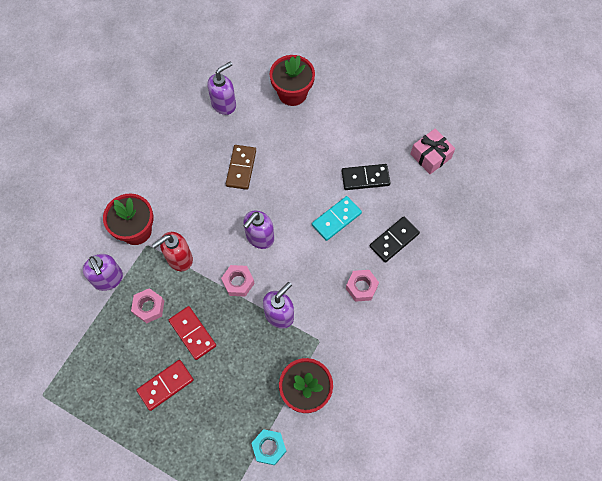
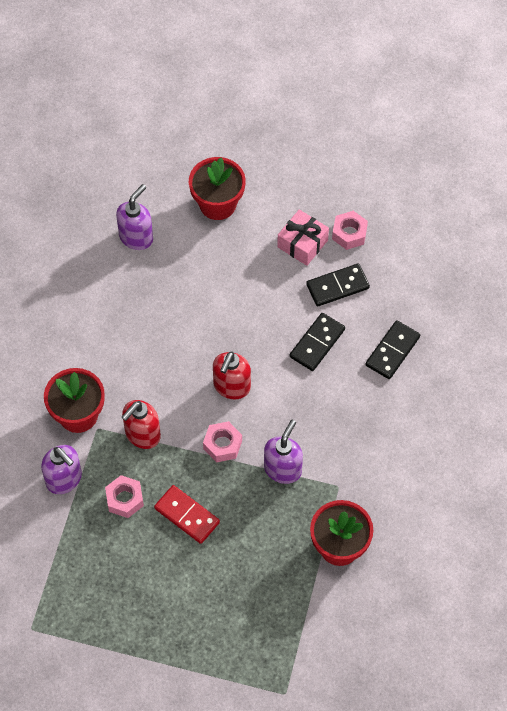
camera: 15 degrees left, 5 degrees down
(165, 385) = (174, 581): red domino -> none
(241, 168) = (183, 310): brown domino -> none
(259, 237) = (231, 387): purple soap dispenser -> red soap dispenser
(269, 448) = (316, 617): turquoise nut -> none
(336, 219) = (317, 343): turquoise domino -> black domino
(361, 287) = (369, 414): pink nut -> pink nut (349, 234)
(430, 156) = (408, 242): pink gift -> pink gift (302, 243)

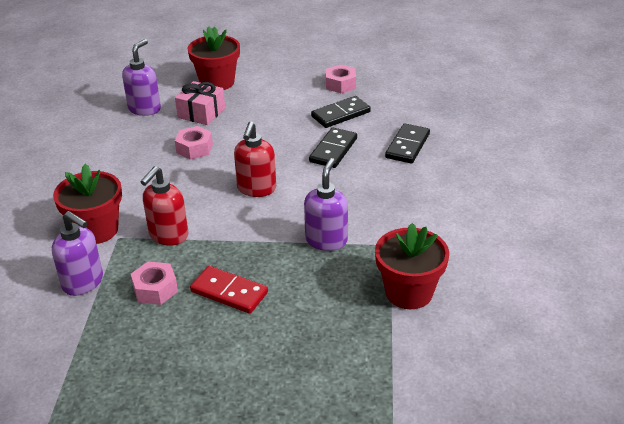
camera: 10 degrees left, 25 degrees down
(222, 445) = (257, 231): pink nut -> pink nut (194, 148)
(302, 243) = (300, 94): pink gift -> pink gift (201, 113)

